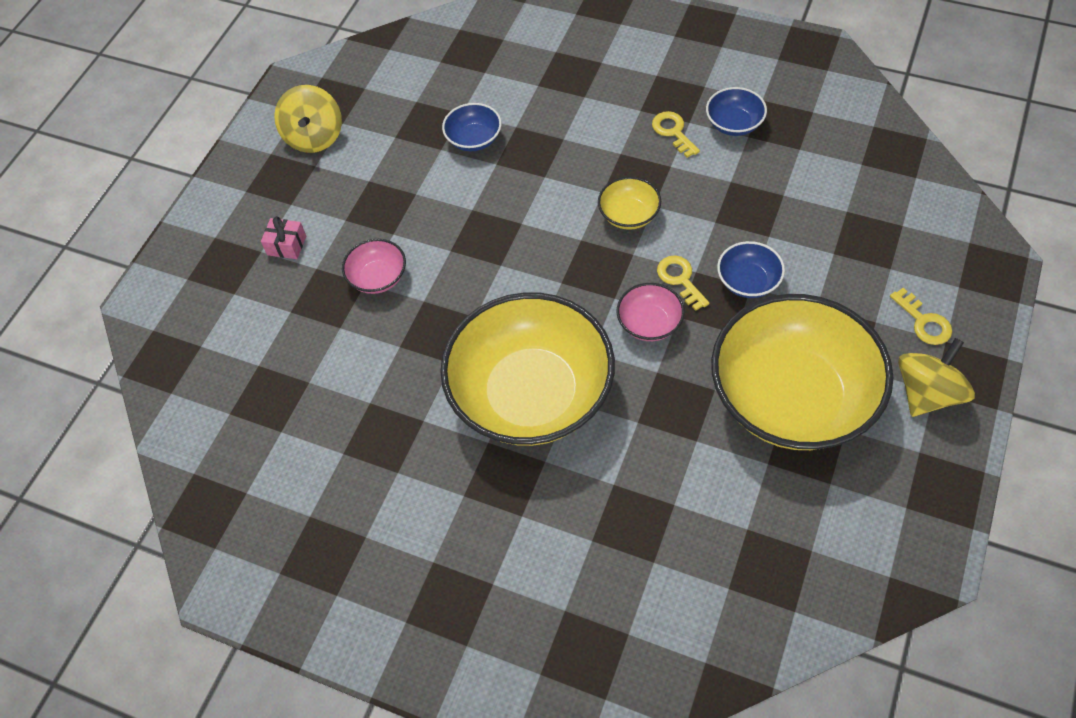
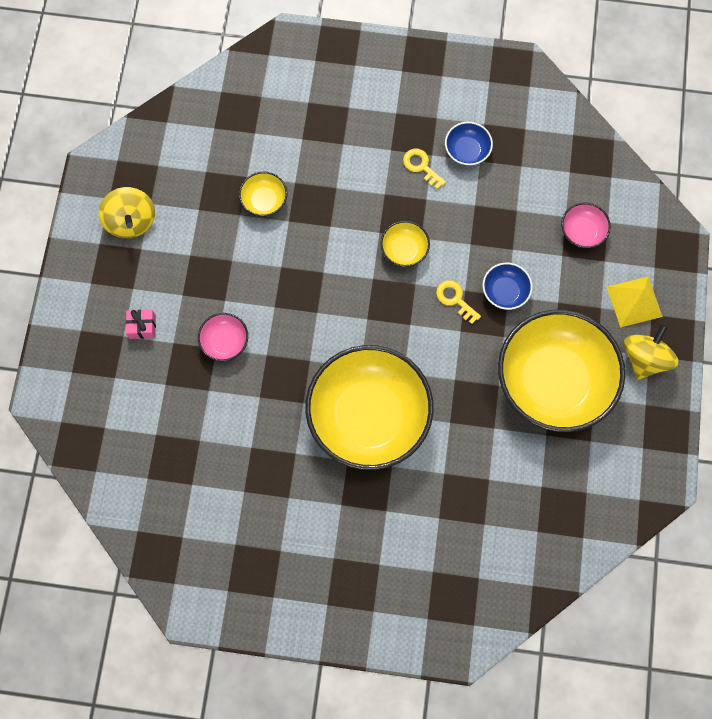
camera: 20 degrees left, 15 degrees up
(474, 139) = (264, 200): blue bowl -> yellow bowl
(649, 323) = (440, 341): pink bowl -> pink bowl (582, 231)
(924, 322) = (634, 301): yellow key -> yellow pyramid

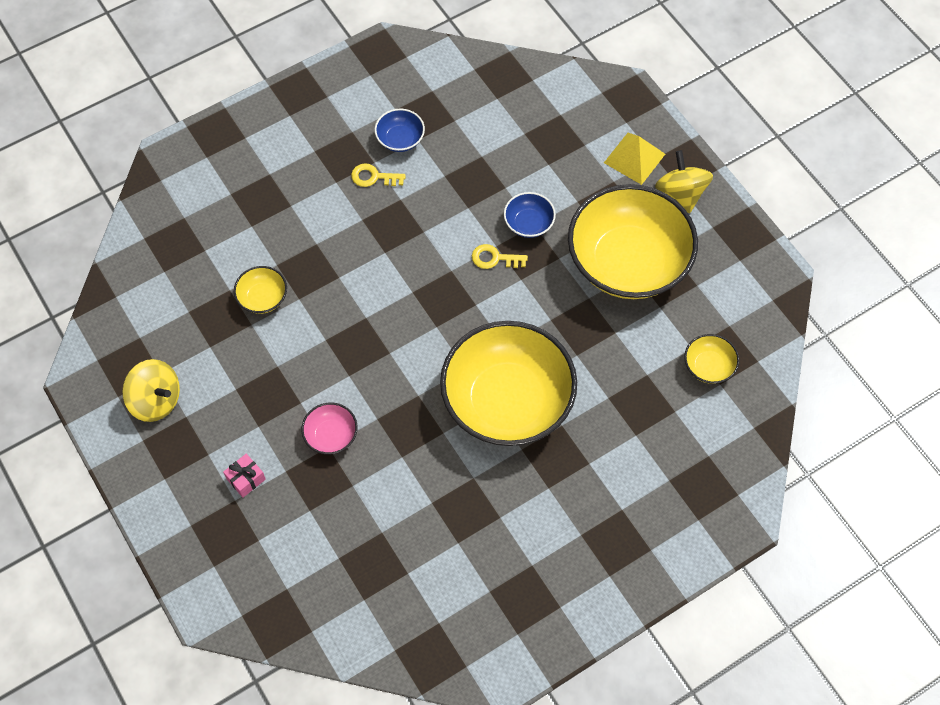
camera: 40 degrees left, 10 degrees down
(404, 250) = (418, 251): yellow bowl -> yellow bowl (708, 366)
(582, 231) = (547, 135): pink bowl -> none

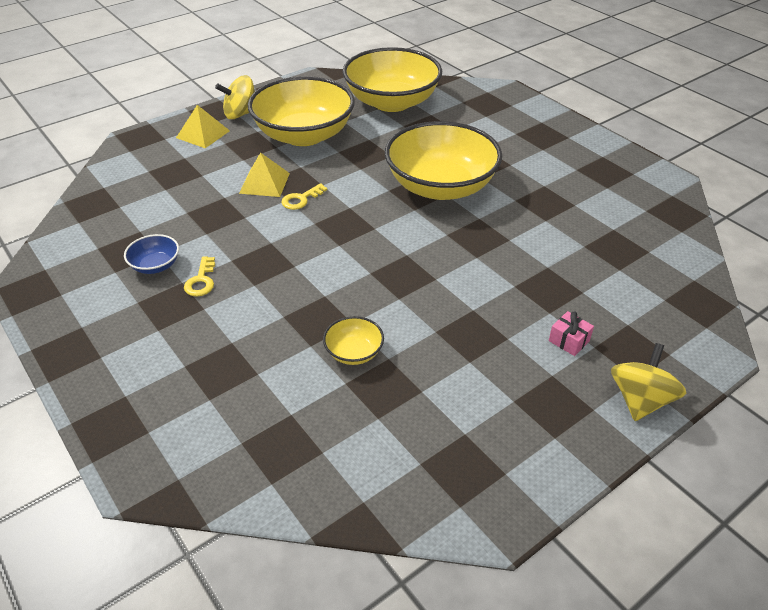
camera: 95 degrees left, 20 degrees down
(156, 400) = (501, 432): yellow spinning top -> yellow spinning top (640, 400)
(331, 435) = (502, 285): pink bowl -> none
(494, 258) = (301, 199): yellow key -> yellow key turned 45 degrees clockwise
(528, 223) = (264, 183): blue bowl -> yellow pyramid
(708, 366) = (392, 102): yellow bowl -> yellow bowl, size x2.43

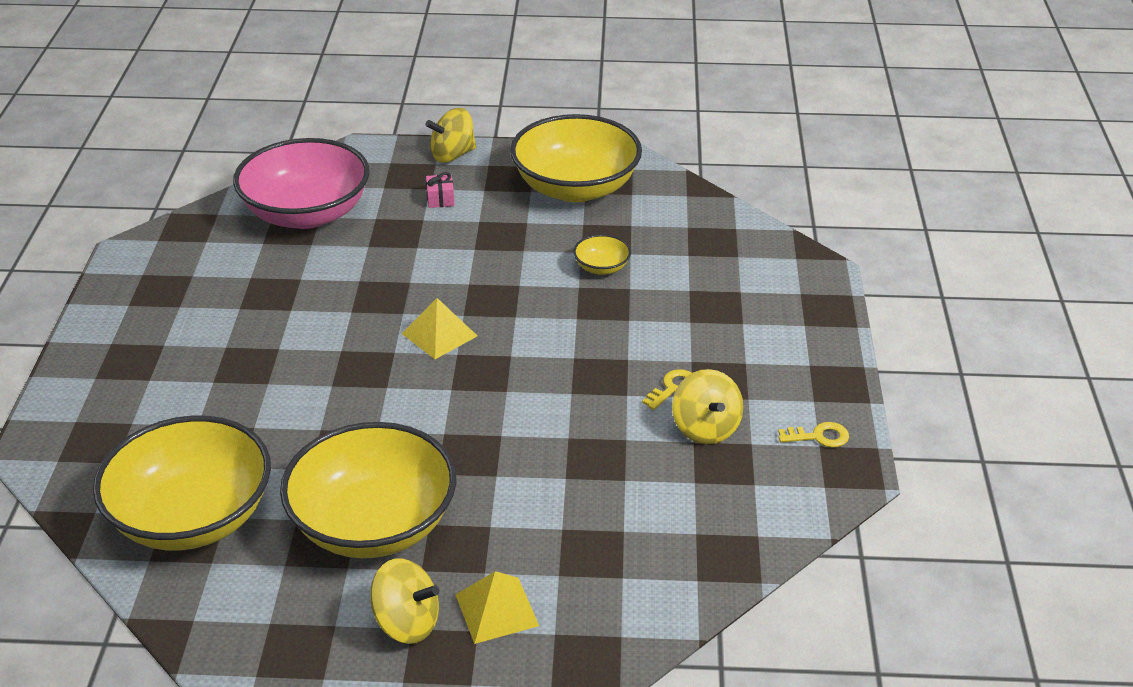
camera: 140 degrees left, 5 degrees down
(155, 265) = (705, 428): blue bowl -> yellow spinning top
(264, 183) = (502, 472): yellow pyramid -> yellow pyramid (439, 334)
(301, 199) = (487, 426): yellow key -> yellow key (819, 436)
(441, 186) = (332, 361): yellow bowl -> yellow bowl (575, 187)
(632, 266) = (306, 213): none -> pink bowl

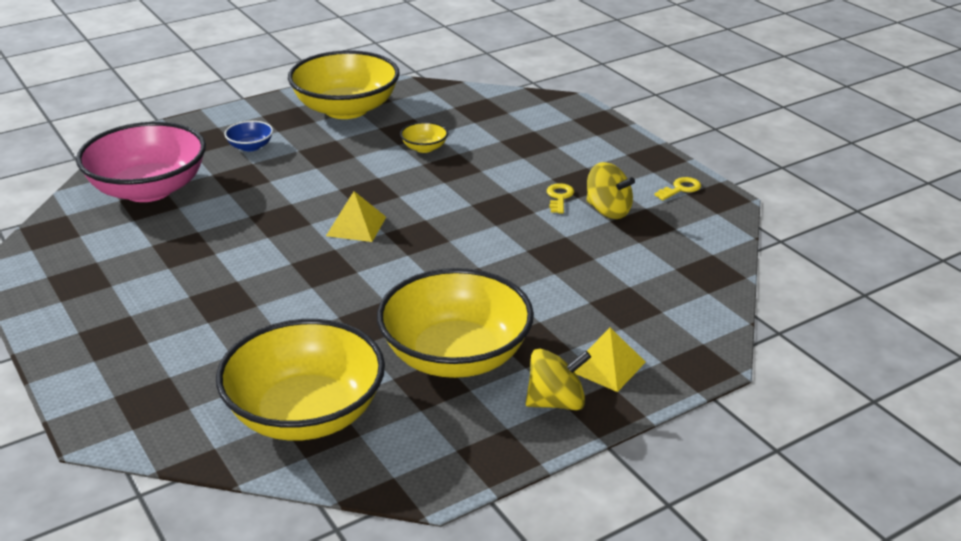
camera: 35 degrees left, 5 degrees down
(440, 199) = (250, 146): pink gift -> blue bowl
(452, 155) = (225, 118): yellow spinning top -> none

